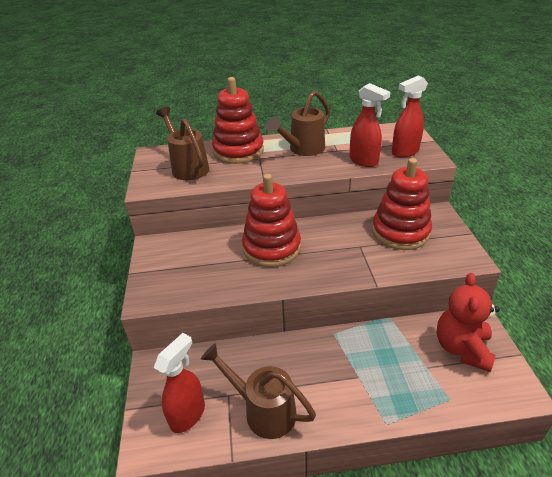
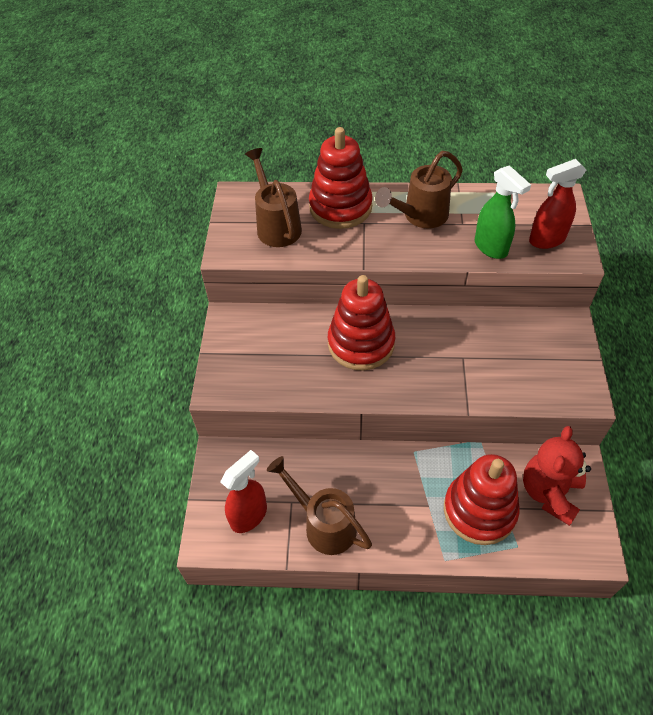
camera: 10 degrees right, 15 degrees up
(364, 161) = (491, 248): red spray bottle -> green spray bottle
(400, 232) = (516, 345): red stacking toy -> red stacking toy (479, 510)

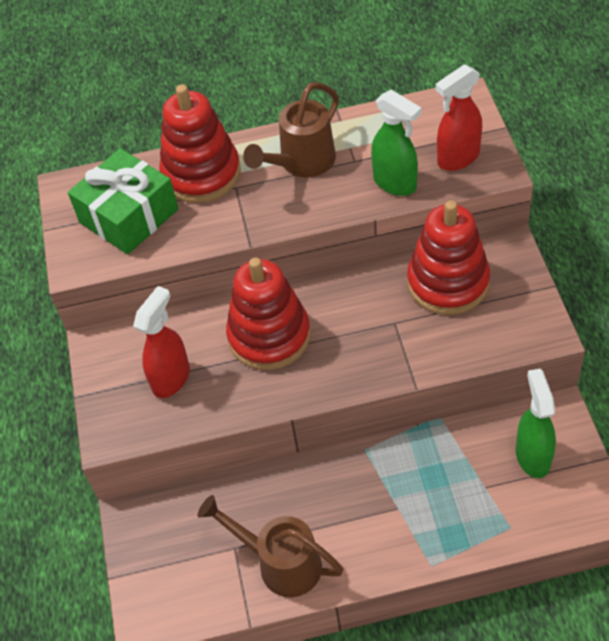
camera: 10 degrees left, 0 degrees up
(249, 515) = (188, 577): red spray bottle -> red spray bottle (171, 378)
(276, 225) = (129, 216): brown watering can -> green gift
(479, 510) = (457, 498): red stacking toy -> red stacking toy (448, 282)
(549, 493) = (532, 456): red teddy bear -> green spray bottle

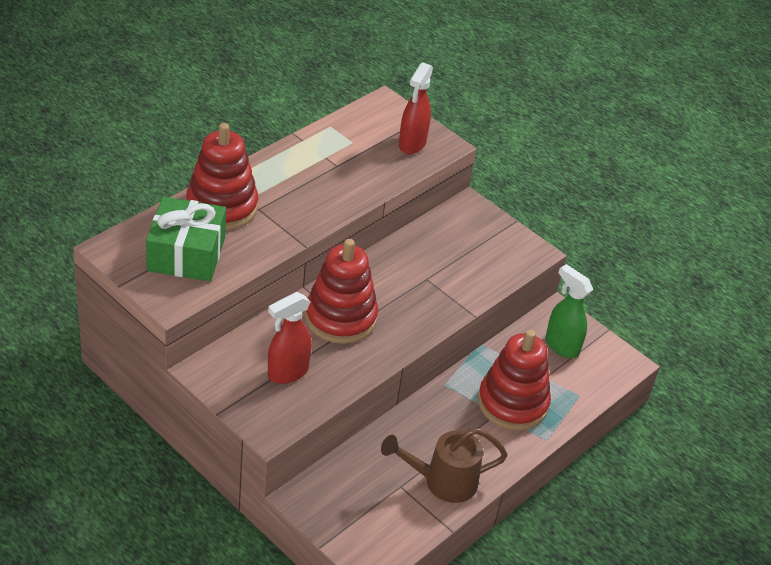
camera: 45 degrees left, 10 degrees down
(171, 378) = (287, 372): red spray bottle -> red spray bottle turned 120 degrees counterclockwise
(302, 163) = (297, 177): brown watering can -> none
(395, 183) = (380, 173): green spray bottle -> none
(448, 282) = (443, 240): red stacking toy -> red stacking toy (512, 403)

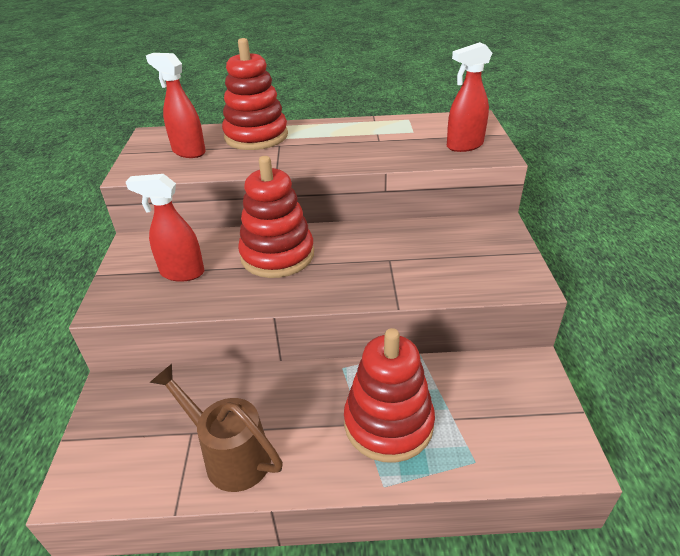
camera: 50 degrees right, 5 degrees down
(186, 254) = (188, 152): green gift -> red spray bottle
(561, 346) = (505, 398): green spray bottle -> none

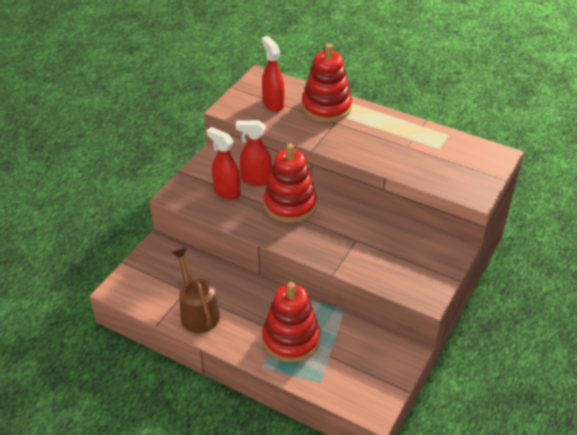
camera: 30 degrees right, 5 degrees up
(464, 146) = (461, 178): red spray bottle -> red spray bottle (256, 180)

